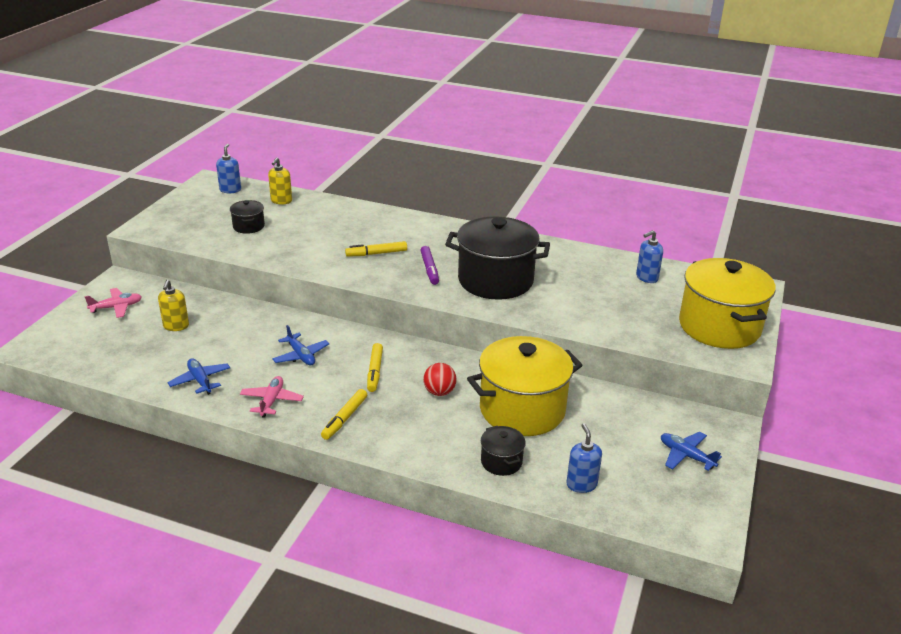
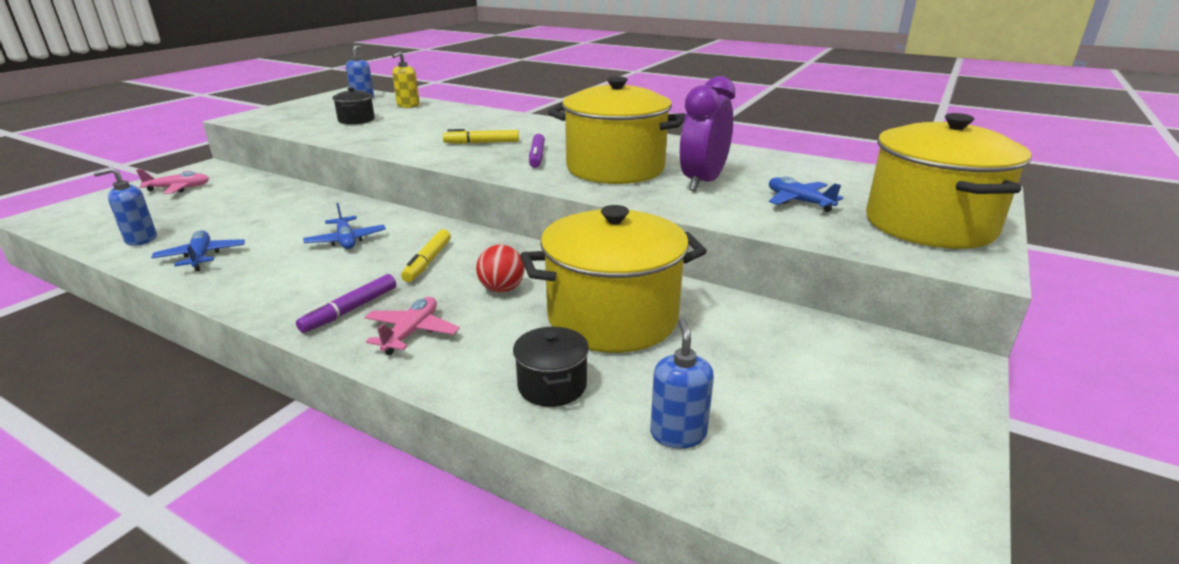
camera: 10 degrees right, 5 degrees down
(176, 326) = (226, 206): yellow soap dispenser -> none
(271, 401) = (270, 283): pink plane -> pink plane (412, 332)
(344, 418) = (350, 310): yellow marker -> purple marker
(495, 281) = (615, 169): black pot -> yellow pot
(564, 292) = (703, 182): none -> purple clock
(646, 277) = (820, 175): blue soap dispenser -> blue soap dispenser (141, 239)
(686, 456) = (874, 404): blue plane -> blue plane (798, 201)

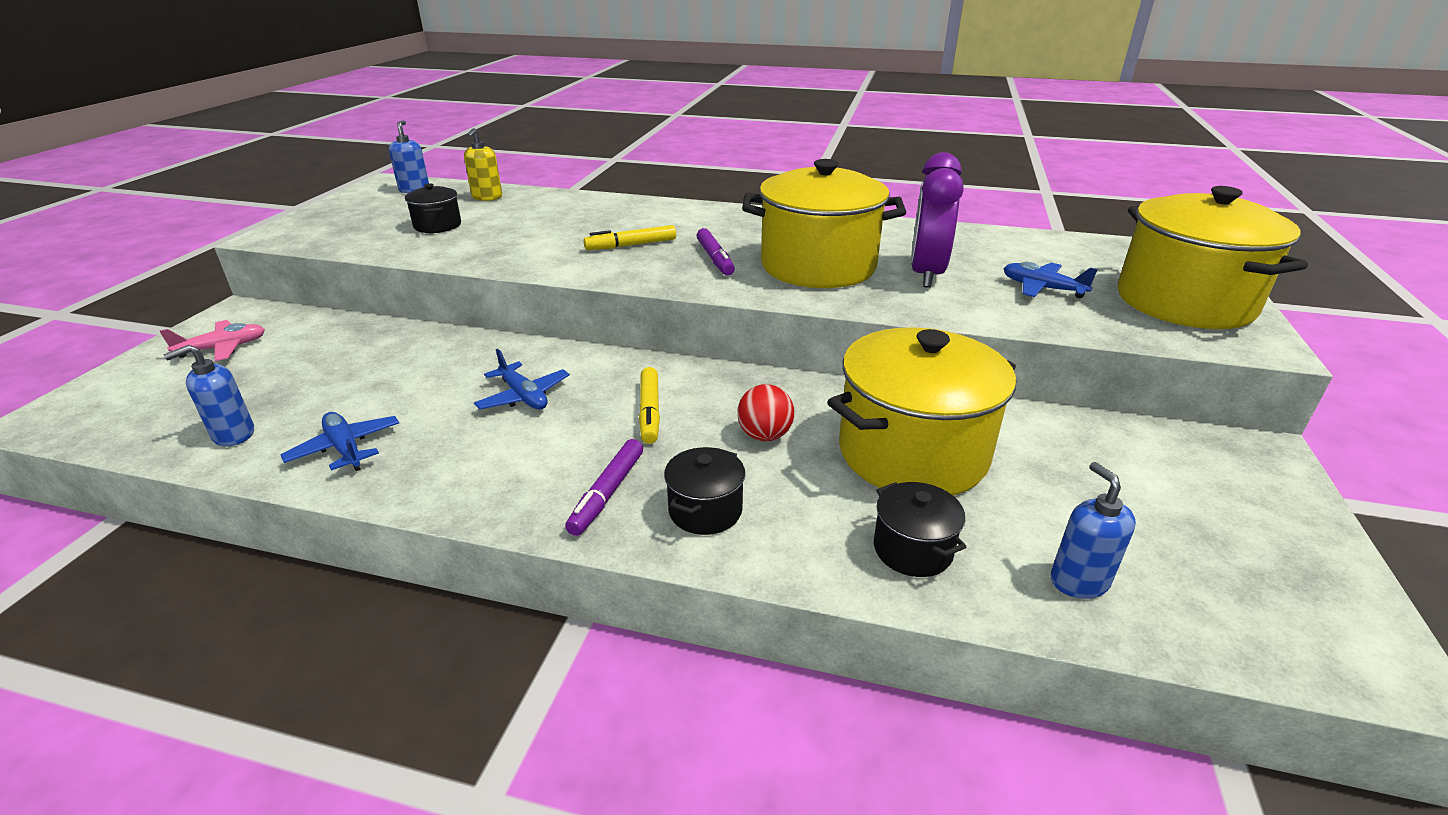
camera: 15 degrees left, 5 degrees up
(412, 332) = (705, 510): pink plane -> black pot

